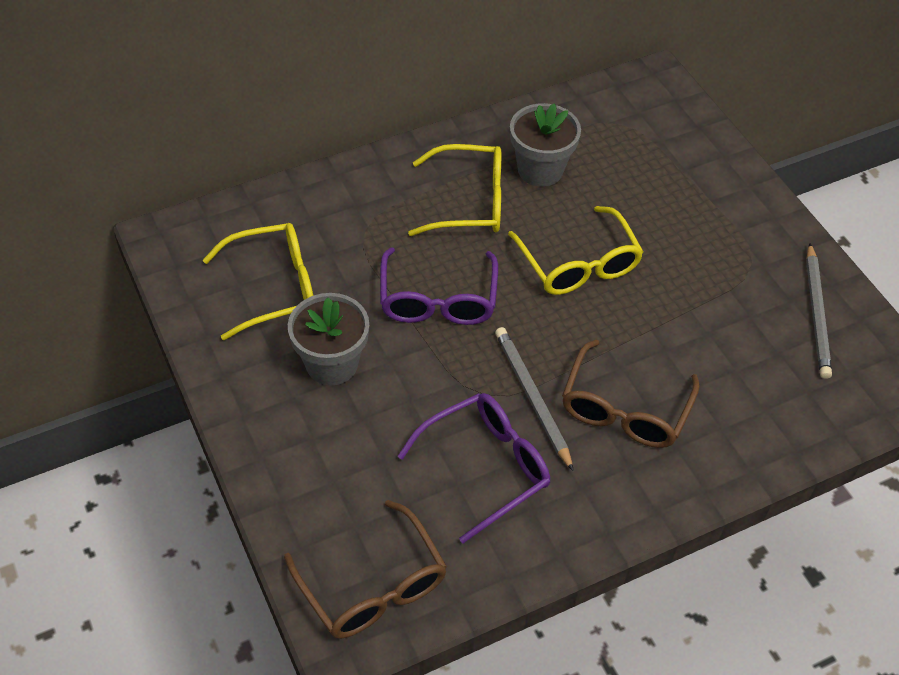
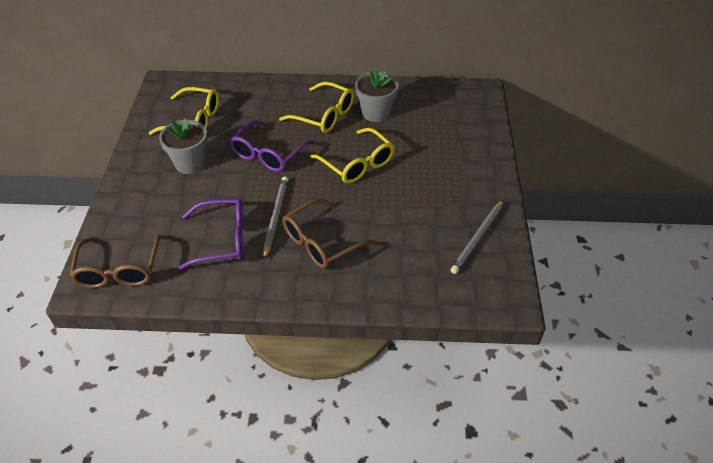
camera: 30 degrees right, 5 degrees down
(578, 264) = (357, 164): yellow glasses -> yellow glasses turned 45 degrees counterclockwise

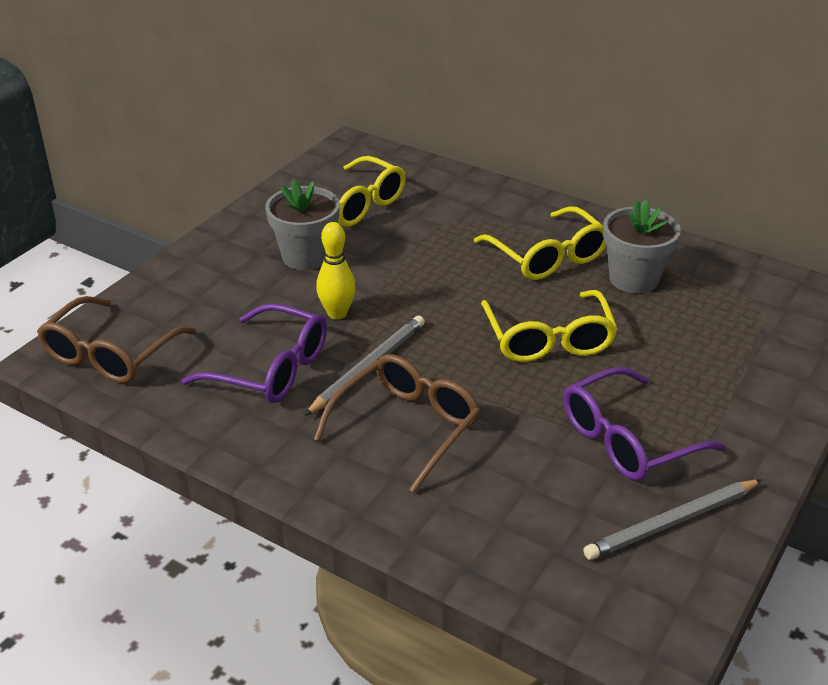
camera: 30 degrees right, 10 degrees down
(235, 192) = (337, 313): none -> yellow bowling pin
(268, 154) = (422, 280): purple glasses -> purple glasses (627, 440)
(320, 242) = (407, 426): brown glasses -> brown glasses turned 135 degrees clockwise

